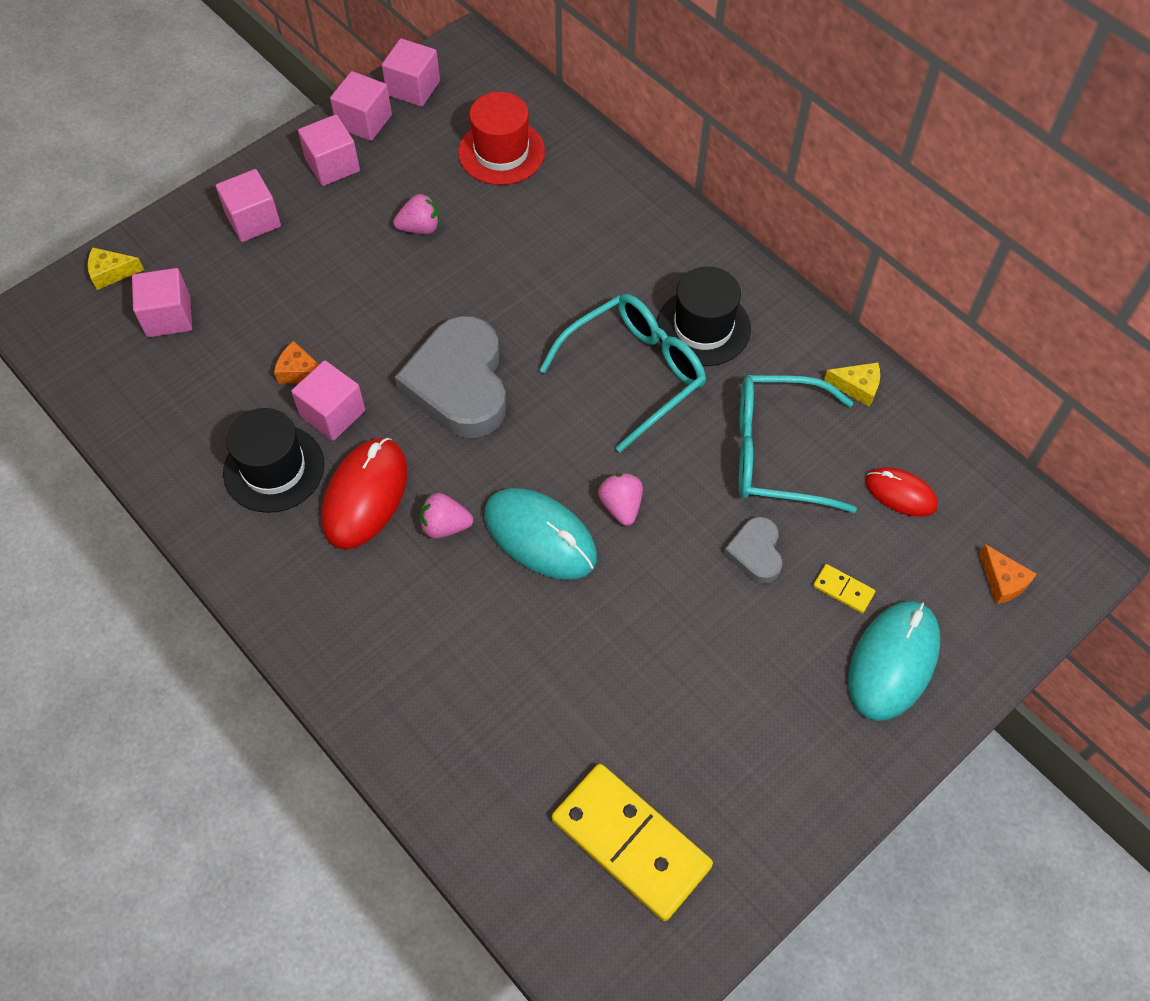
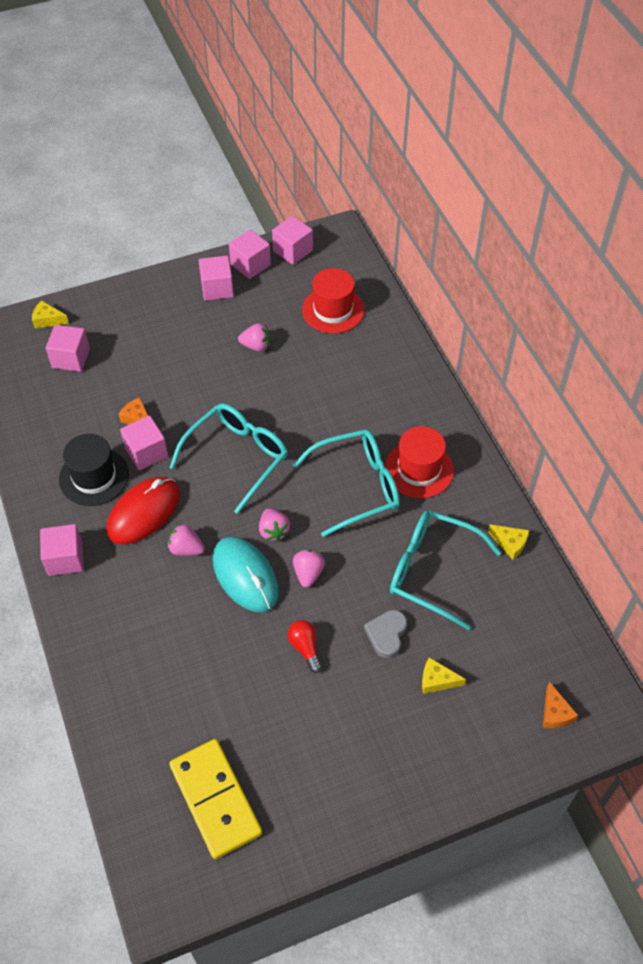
camera: 20 degrees right, 5 degrees down
(253, 220) = (150, 310): pink cube -> pink cube (65, 558)
(459, 384) = (236, 458): grey heart -> turquoise glasses
(551, 465) = (273, 531): none -> pink strawberry
(660, 604) = (305, 648): none -> red light bulb
(703, 327) = (419, 469): black hat -> red hat
(843, 589) = (437, 680): yellow domino -> yellow cheese
(893, 661) = (450, 742): turquoise mouse -> none
(900, 494) = (508, 627): red mouse -> none

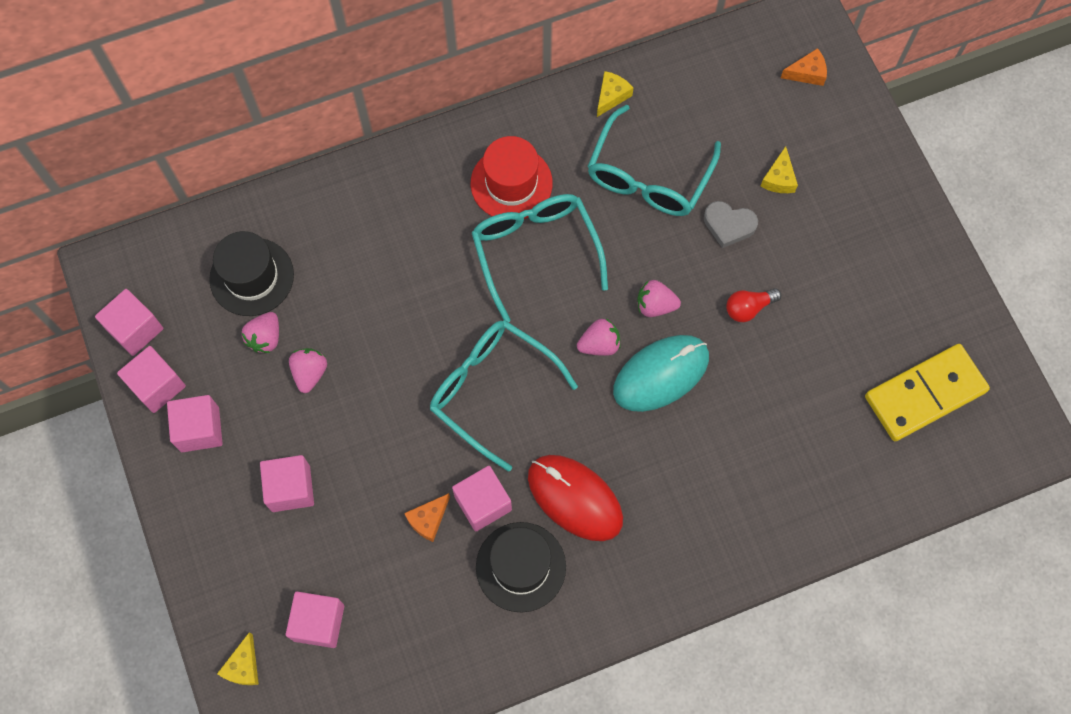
camera: 90 degrees left, 15 degrees up
(65, 558) = (643, 588): pink cube -> pink cube (291, 488)
(186, 549) = (626, 443): pink strawberry -> pink strawberry (265, 338)
(333, 310) = (251, 277): red hat -> black hat

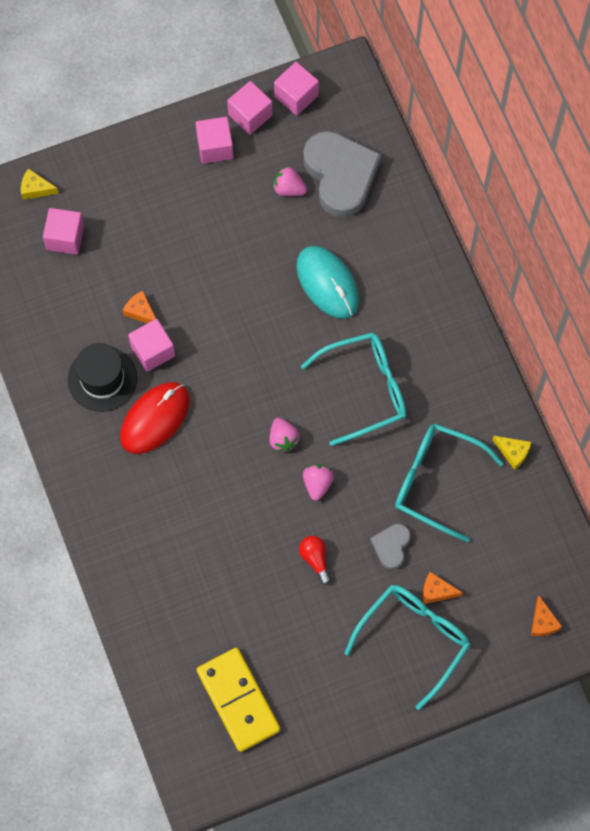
camera: 90 degrees right, 0 degrees up
(251, 277) = (340, 176): black hat -> grey heart
(291, 488) = (167, 213): pink cube -> none
(310, 373) = (259, 222): pink strawberry -> none
(493, 391) = (244, 357): turquoise glasses -> turquoise glasses (413, 640)
(511, 183) = (427, 370): red hat -> none
(661, 374) = (257, 487): turquoise mouse -> turquoise mouse (327, 283)
(779, 178) = (436, 591): yellow cheese -> orange cheese

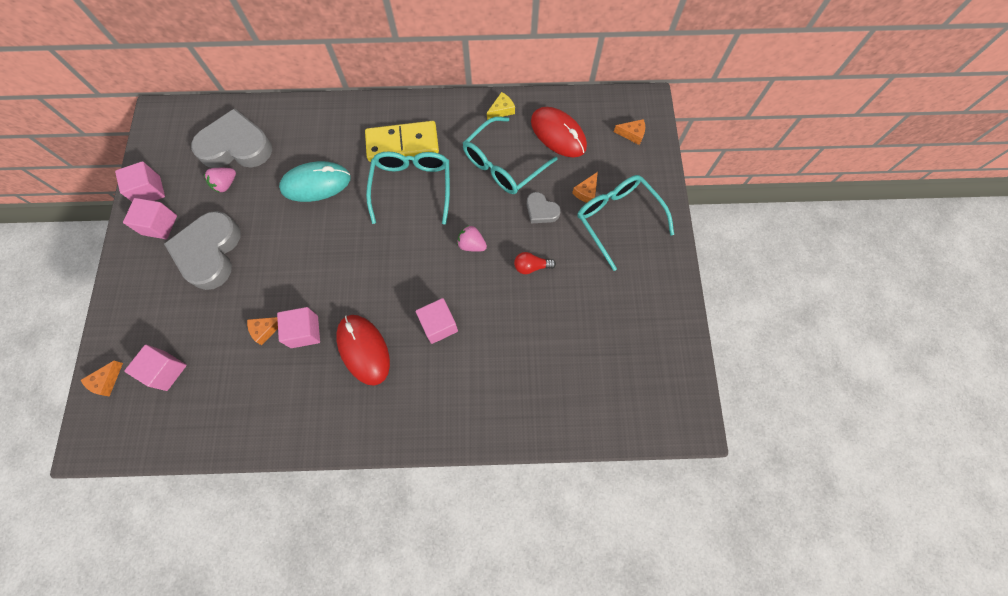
camera: 70 degrees left, 0 degrees up
(36, 189) = (106, 381): yellow cheese -> orange cheese
(102, 379) = (308, 382): black hat -> none
(203, 214) = (209, 252): none -> grey heart
(238, 700) = (627, 364): yellow domino -> yellow domino (402, 143)
(283, 439) = (425, 257): pink strawberry -> none
(296, 96) = (155, 154): pink cube -> pink cube (439, 325)
(505, 532) = (558, 134): none -> red mouse

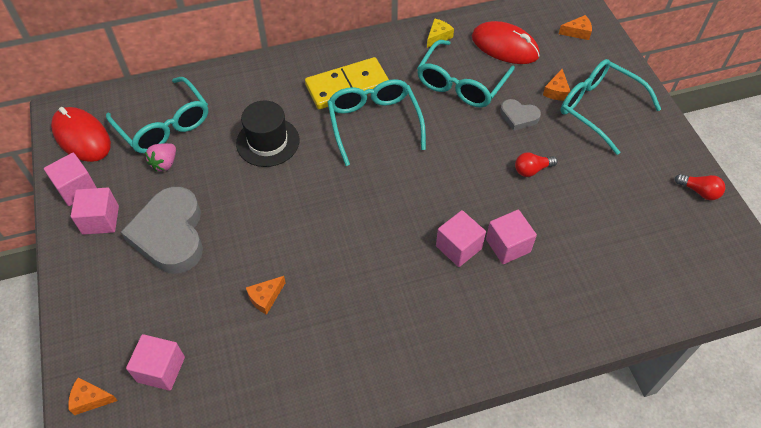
camera: 15 degrees left, 15 degrees down
(106, 381) = (90, 399): orange cheese -> orange cheese turned 75 degrees clockwise
(236, 146) = (164, 125): grey heart -> turquoise glasses
(304, 331) = (311, 289): pink cube -> pink cube (508, 245)
(316, 183) = (268, 142): turquoise mouse -> black hat
(363, 350) = (386, 291): red mouse -> red mouse (82, 137)
(471, 244) = (460, 163): pink strawberry -> none
(672, 325) = (699, 191): none -> red light bulb

